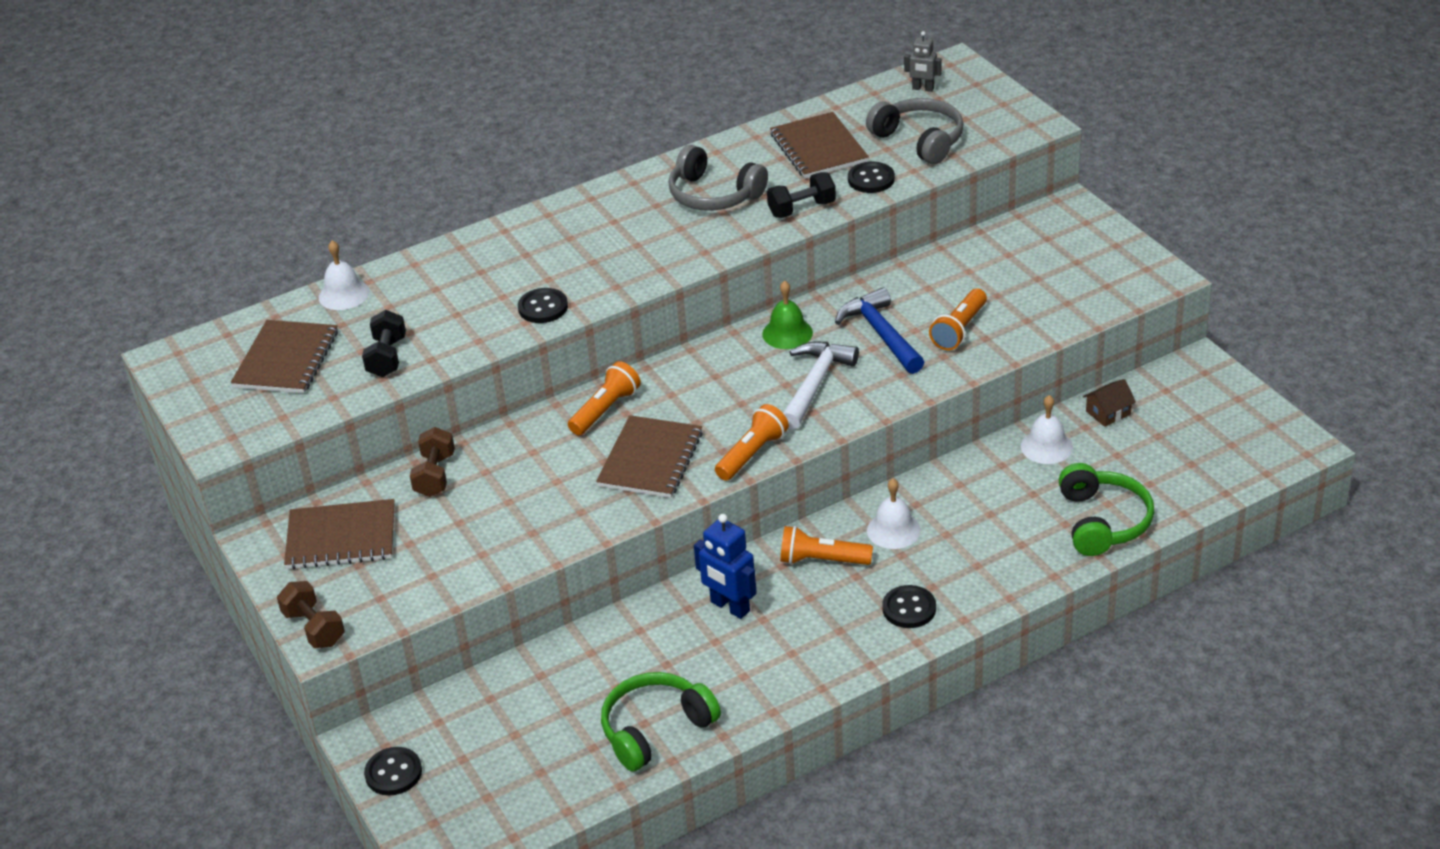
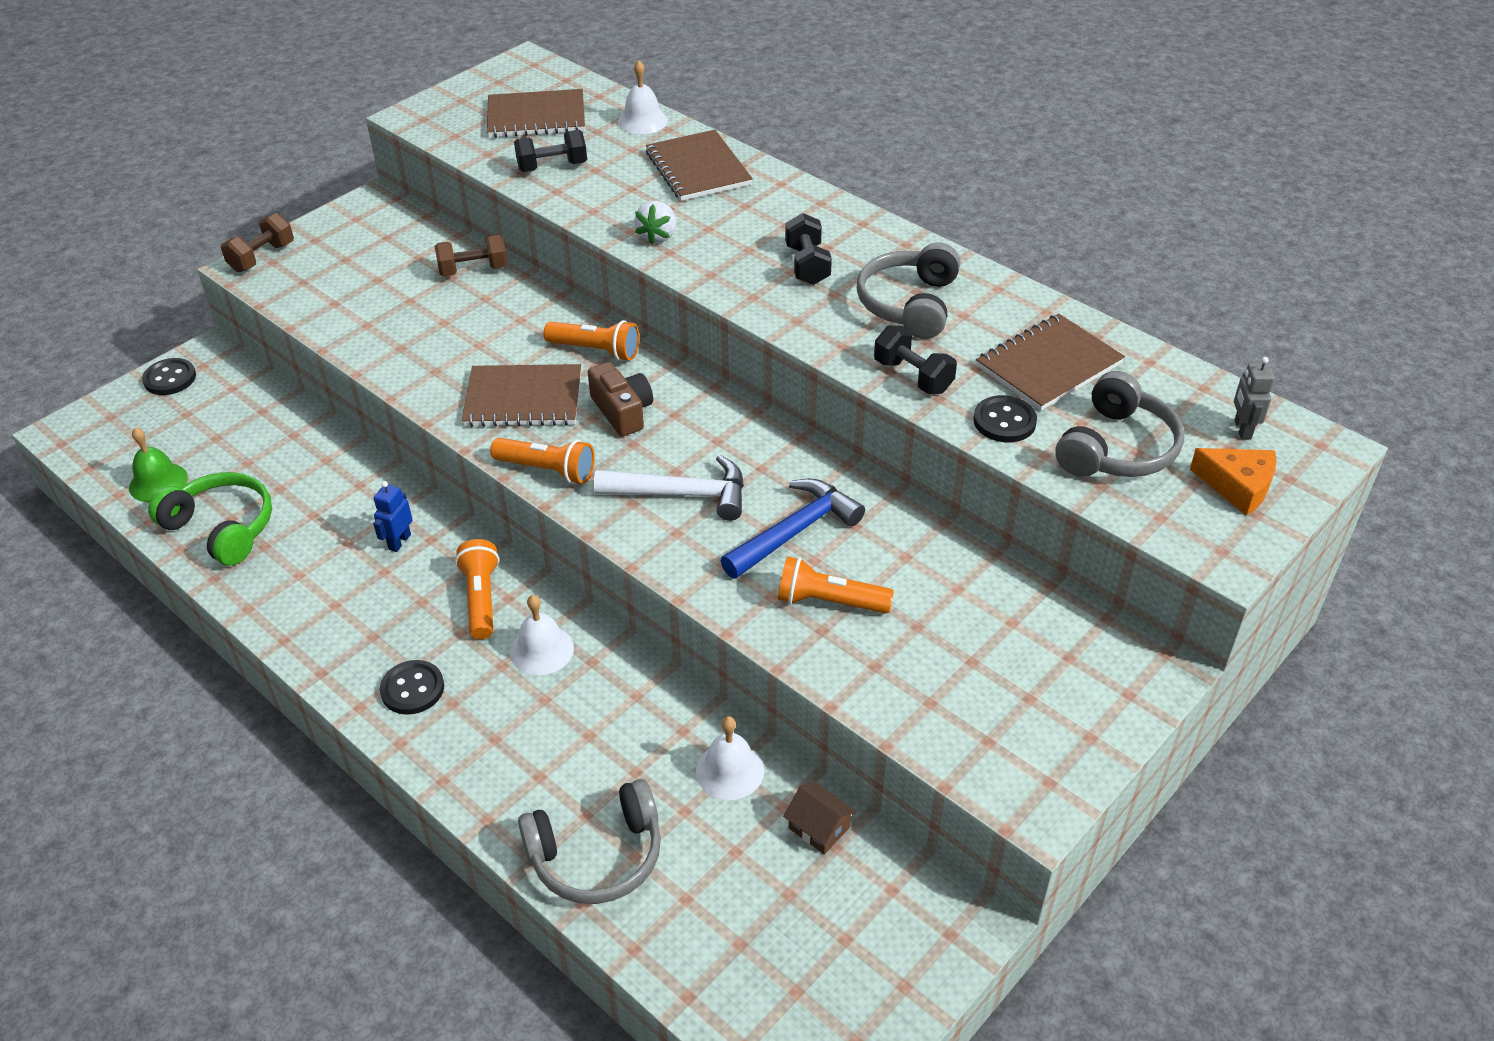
camera: 70 degrees right, 5 degrees up
(341, 537) = (381, 241): brown notebook -> brown notebook (698, 168)
(543, 307) = (658, 236): black button -> white strawberry
(633, 235) = (807, 265): none -> black dumbbell
(697, 404) = (622, 411): none -> brown camera
(729, 607) = (399, 542): blue robot -> blue robot, size x0.62
(787, 333) = (769, 453): green bell -> green bell (158, 482)
(976, 104) = (1237, 486): none -> orange cheese
(1102, 521) = (597, 856): green headphones -> grey headphones

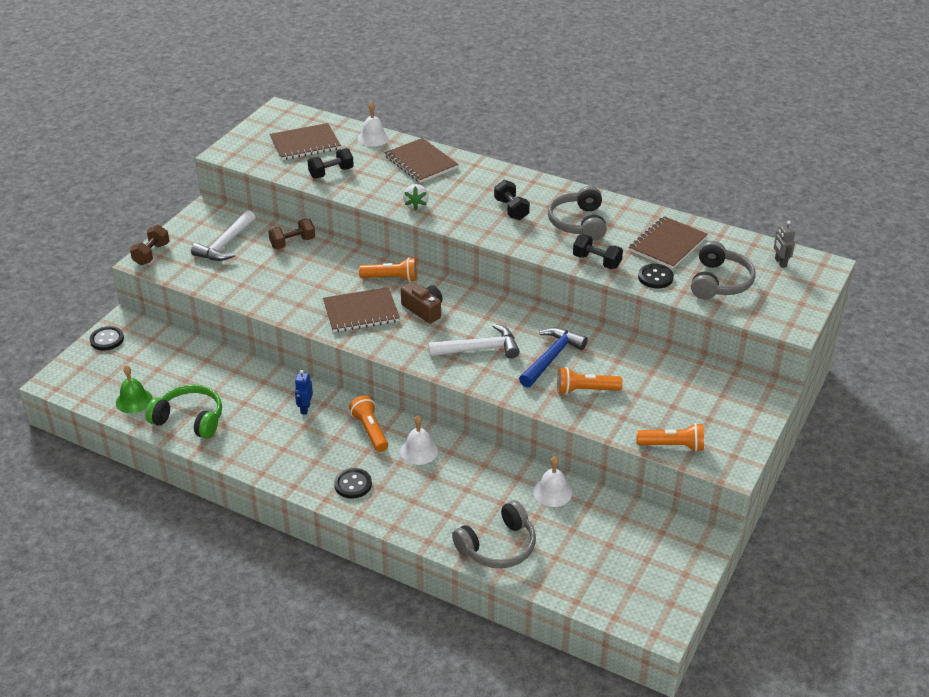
camera: 15 degrees left, 5 degrees down
(375, 258) = (225, 244): none -> white hammer
(547, 470) = (395, 348): orange flashlight -> orange flashlight (672, 445)
(819, 827) = (612, 510): brown house -> none
(1237, 486) = (787, 291): orange cheese -> none

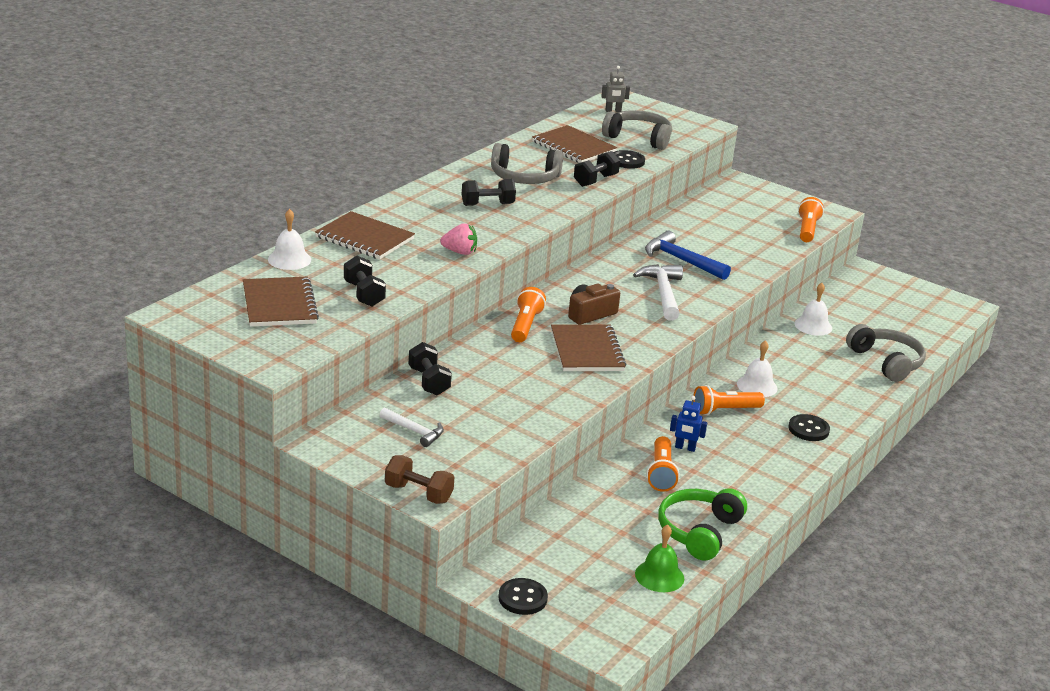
camera: 85 degrees left, 10 degrees down
(225, 244) = (414, 431): white hammer -> white hammer, size x0.61
(292, 243) = (429, 381): brown dumbbell -> black dumbbell
(416, 205) = (460, 252): white strawberry -> pink strawberry
(421, 162) = (365, 238): brown notebook -> brown notebook turned 60 degrees clockwise
(585, 390) = (731, 253): orange flashlight -> orange flashlight (661, 473)

